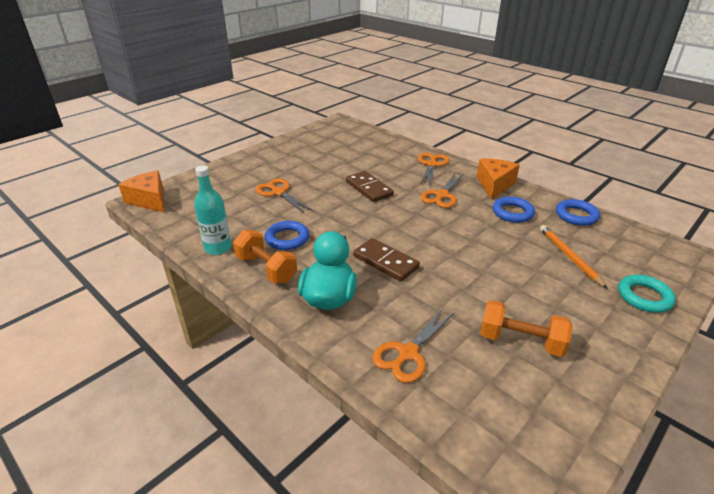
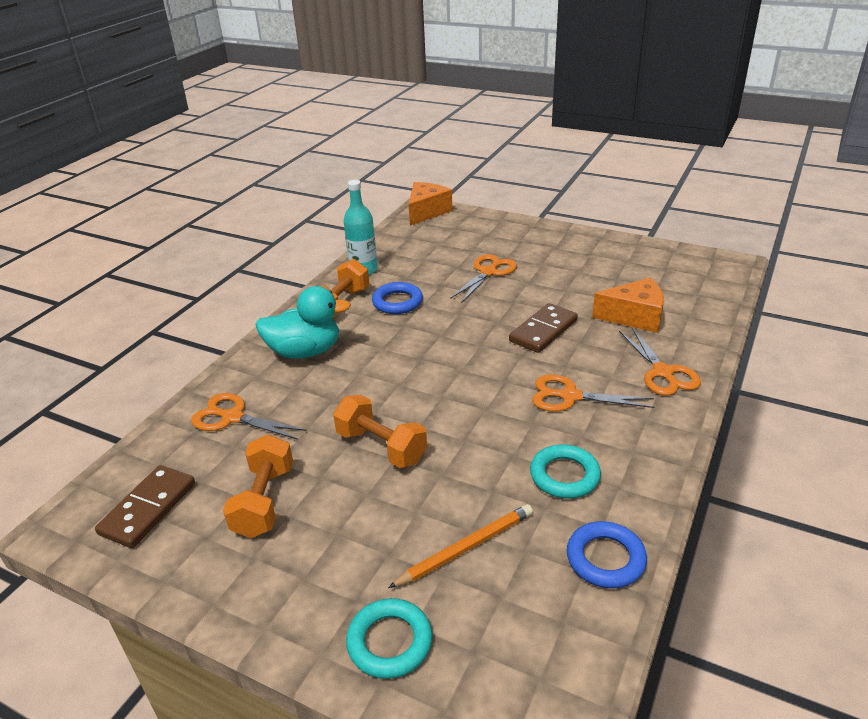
camera: 75 degrees right, 0 degrees up
(385, 262) = (381, 375): brown domino -> brown domino (148, 509)
(432, 164) = (662, 373): orange scissors -> orange scissors turned 75 degrees clockwise
(470, 274) = (381, 447): none -> orange dumbbell
(494, 185) = (646, 448): orange cheese -> orange cheese (634, 317)
(512, 213) = (564, 476): blue ring -> turquoise ring

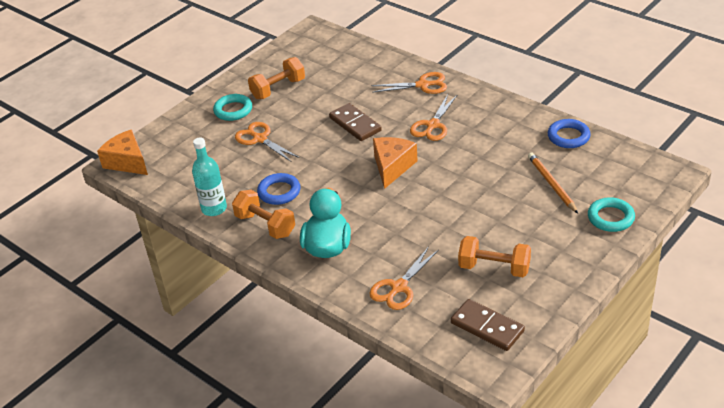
camera: 75 degrees left, 5 degrees up
(381, 447) = (456, 212): orange dumbbell -> orange dumbbell (278, 89)
(564, 476) = (504, 140): turquoise ring -> turquoise ring (233, 110)
(634, 317) = (357, 83): orange cheese -> orange cheese (392, 167)

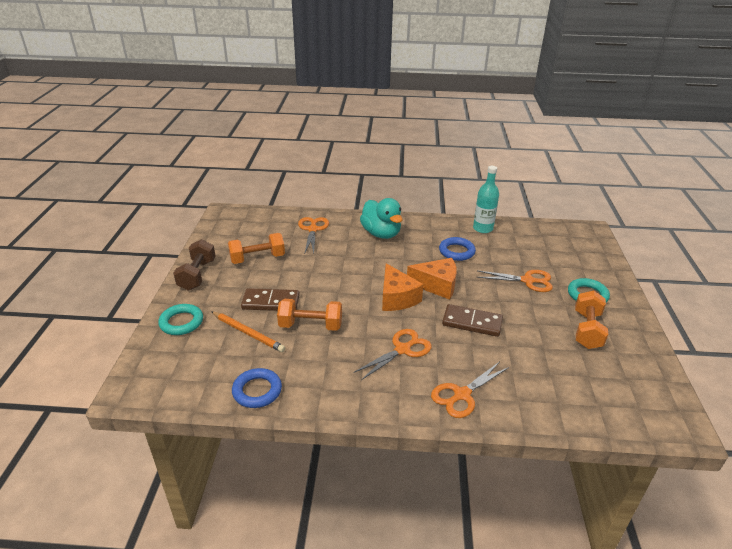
camera: 140 degrees right, 5 degrees down
(127, 162) = (586, 233): orange cheese -> orange cheese (437, 285)
(265, 225) = (436, 231): orange dumbbell -> orange dumbbell (310, 325)
(432, 125) = (402, 349): orange scissors -> orange scissors turned 60 degrees clockwise
(487, 327) = (241, 229): brown domino -> brown domino (271, 302)
(574, 271) = (197, 275): none -> brown dumbbell

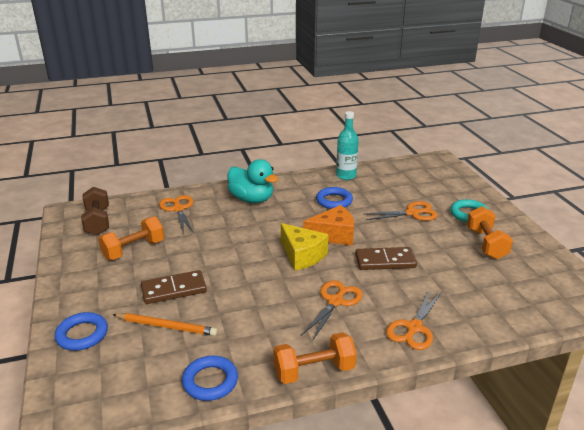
camera: 20 degrees left, 5 degrees down
(181, 322) = (82, 335): turquoise ring -> blue ring
(197, 275) = (73, 281): brown dumbbell -> brown dumbbell (97, 221)
(310, 325) = (230, 302): orange dumbbell -> orange dumbbell (314, 371)
(397, 298) = (302, 255): orange cheese -> yellow cheese

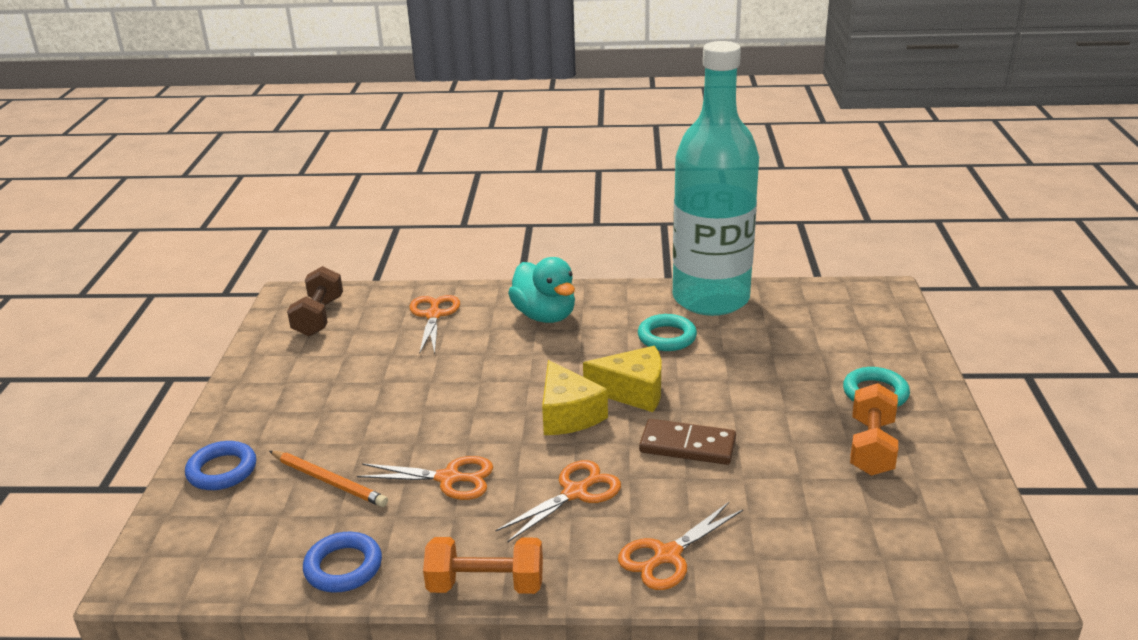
camera: 20 degrees right, 0 degrees up
(134, 250) = (344, 365): orange dumbbell -> none
(174, 290) = (365, 432): brown domino -> none
(333, 235) = (633, 391): orange cheese -> yellow cheese
(334, 201) = (667, 337): blue ring -> turquoise ring
(346, 176) = (711, 299): turquoise bottle -> turquoise bottle, size x2.34
(412, 213) = (780, 376): orange scissors -> orange scissors (449, 479)

